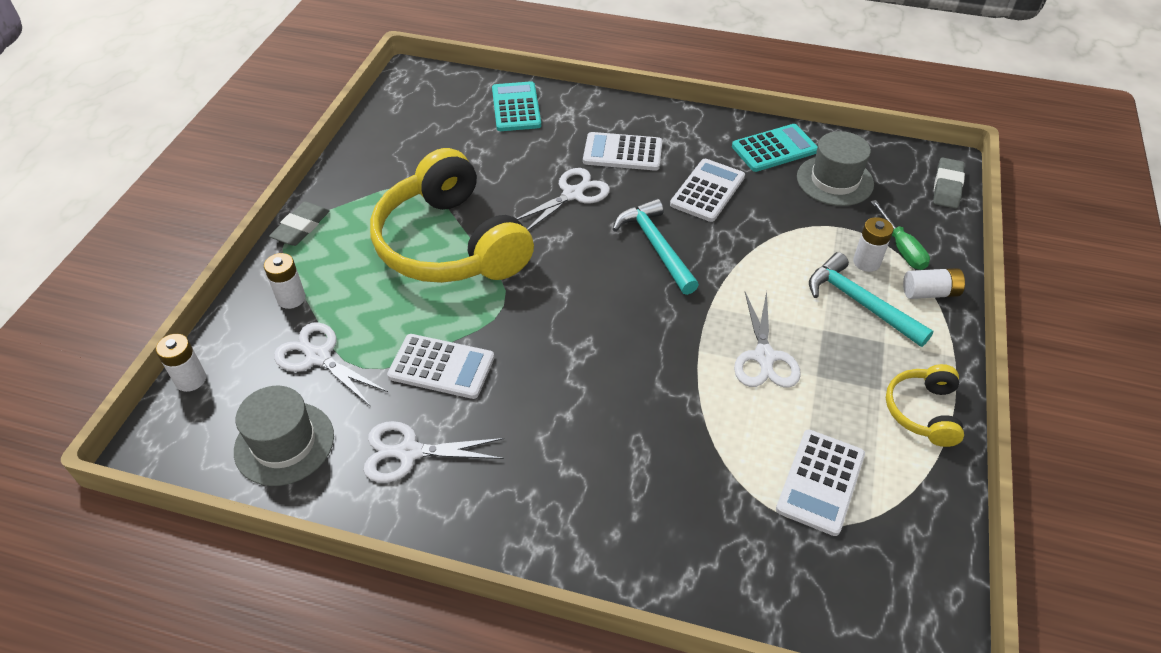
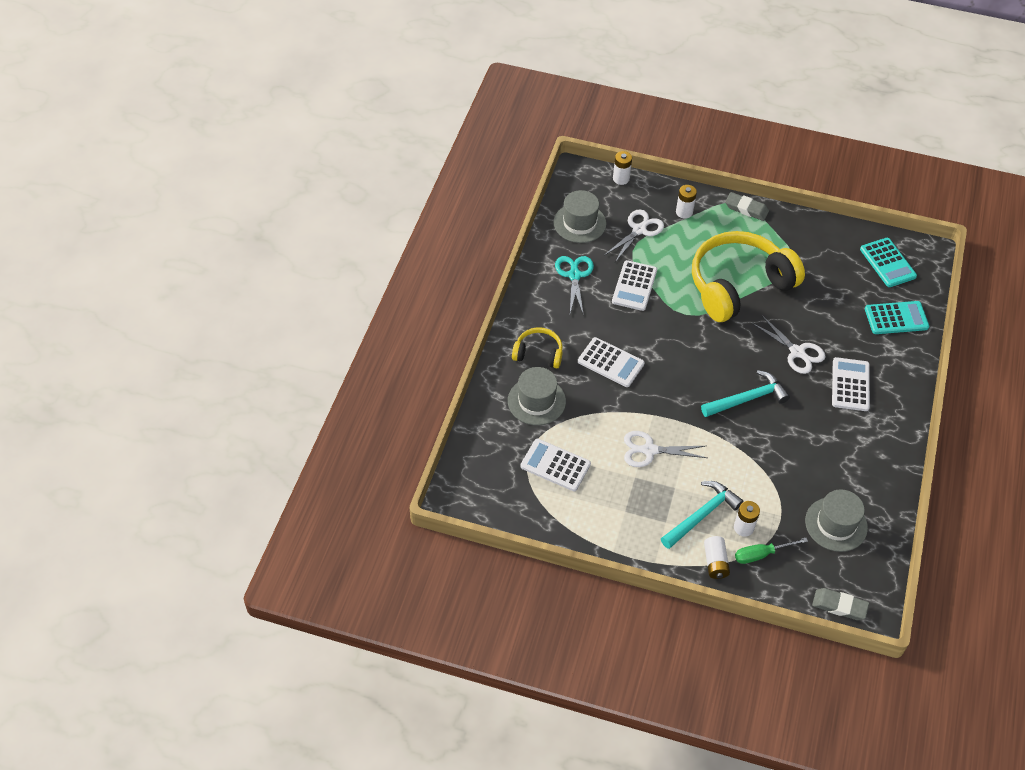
camera: 90 degrees right, 5 degrees up
(409, 452) = (574, 275): white scissors -> turquoise scissors
(693, 511) = (536, 401): none -> grey hat
(707, 191) = (812, 436): white calculator -> white calculator (610, 363)
(774, 149) = (871, 488): turquoise calculator -> turquoise calculator (887, 263)
(923, 411) = (607, 532): yellow headphones -> yellow headphones (538, 353)

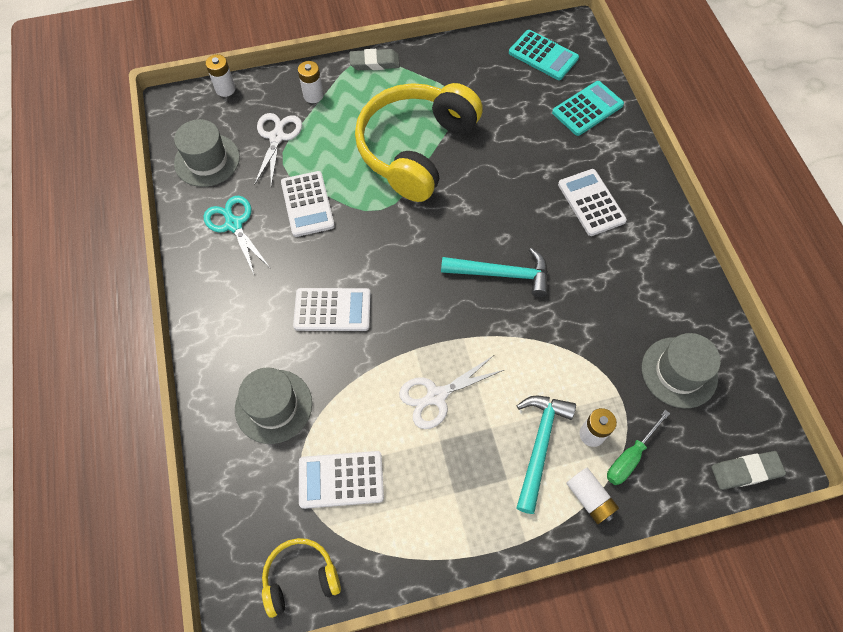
camera: 30 degrees left, 10 degrees up
(538, 353) = (243, 343): yellow headphones -> yellow headphones (300, 578)
(747, 398) = (501, 274): turquoise hammer -> turquoise hammer turned 60 degrees clockwise
(797, 352) = (518, 194): white scissors -> none

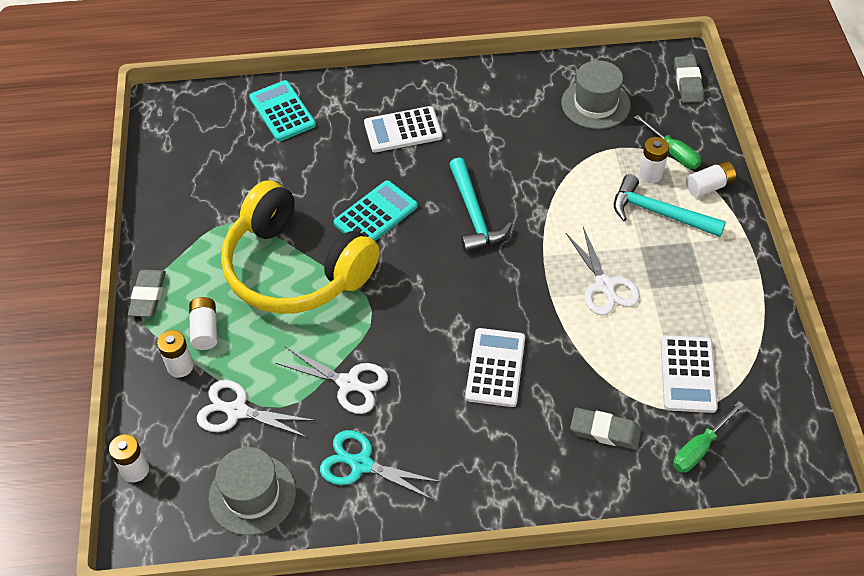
camera: 80 degrees left, 10 degrees down
(234, 225) = (361, 464): turquoise scissors -> turquoise scissors turned 45 degrees clockwise
(260, 493) = (700, 448): none -> green screwdriver
(273, 406) = (605, 431): grey hat -> grey eraser
(300, 578) = (784, 415): yellow headphones -> none
(307, 204) = (348, 383): white calculator -> white scissors
(348, 103) = (205, 330): none -> white battery
(501, 274) = (474, 214): turquoise hammer -> turquoise hammer turned 150 degrees clockwise
(543, 56) = (194, 135): turquoise calculator -> turquoise calculator (376, 215)

